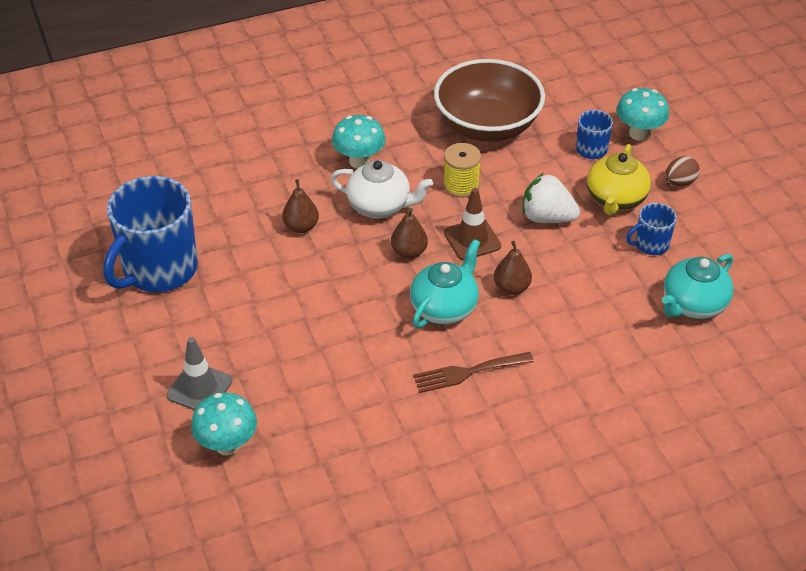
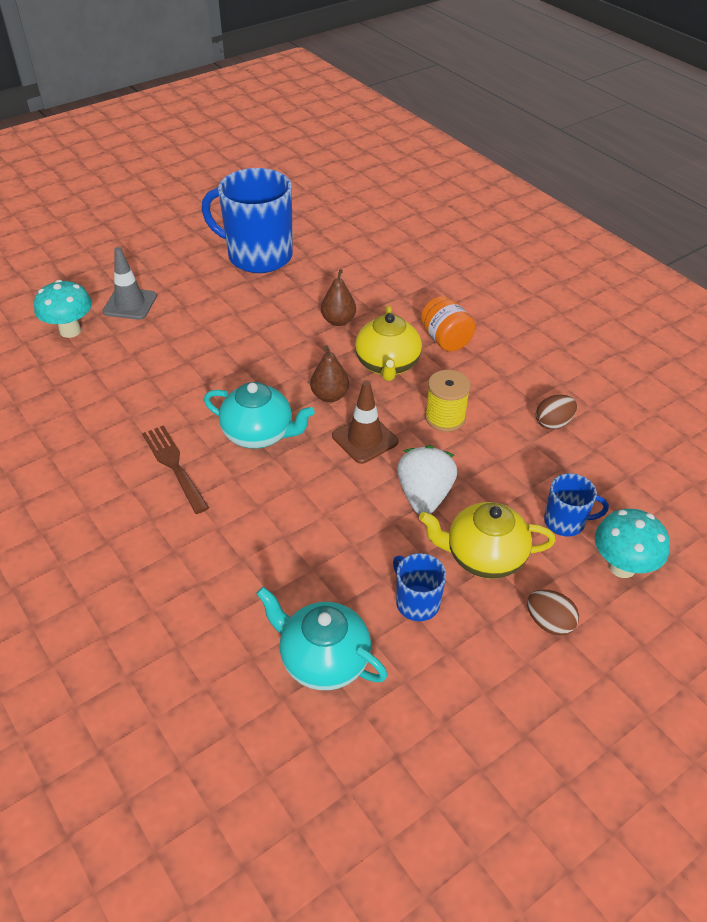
camera: 75 degrees right, 0 degrees up
(359, 161) = (445, 340): turquoise mushroom -> orange jar
(380, 206) = (387, 365): white teapot -> yellow teapot
(487, 126) = (553, 423): brown bowl -> brown egg
(511, 288) = (302, 481): brown pear -> none

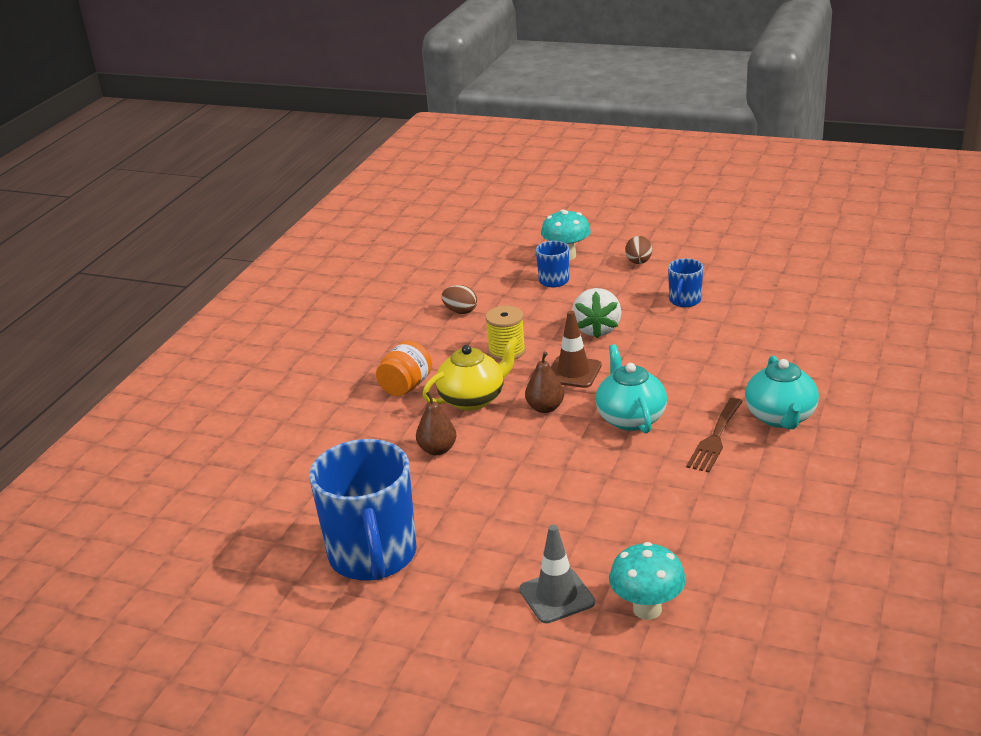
camera: 120 degrees left, 15 degrees down
(323, 659) = (766, 311): turquoise teapot -> turquoise teapot (780, 417)
(424, 496) = (597, 329): white strawberry -> white strawberry turned 60 degrees counterclockwise
(483, 556) = (619, 294): yellow teapot -> none

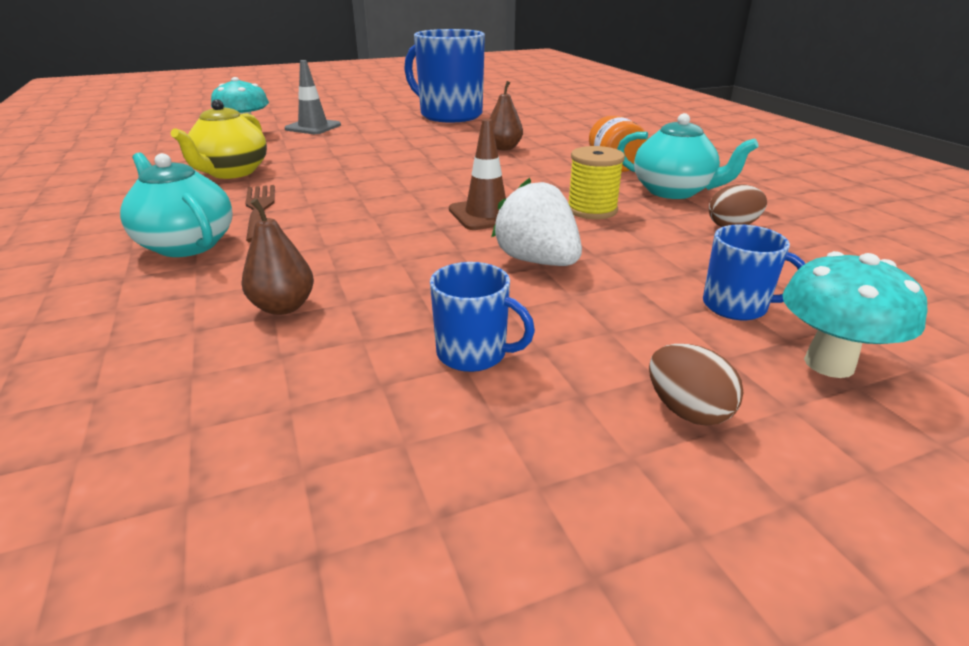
camera: 135 degrees right, 0 degrees up
(473, 399) = (541, 174): yellow teapot -> yellow teapot (231, 172)
(545, 408) = (465, 185): brown pear -> brown pear (283, 307)
(630, 418) = (369, 200): turquoise teapot -> turquoise teapot (673, 191)
(684, 301) = (473, 354): blue mug -> blue mug turned 135 degrees clockwise

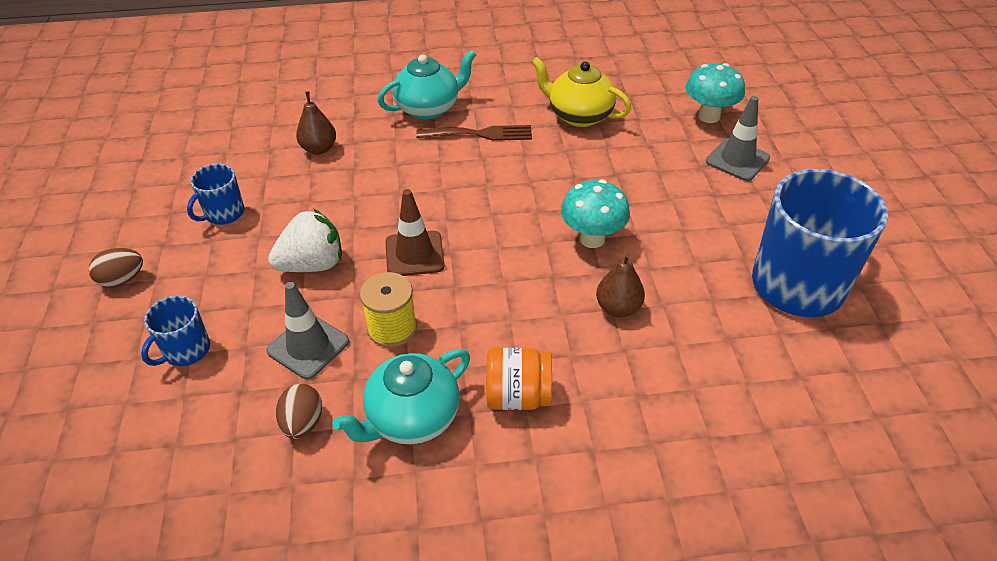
camera: 105 degrees right, 15 degrees up
(651, 240) = (308, 346): none -> grey traffic cone
(829, 364) = (104, 362): turquoise mushroom -> turquoise mushroom (592, 239)

